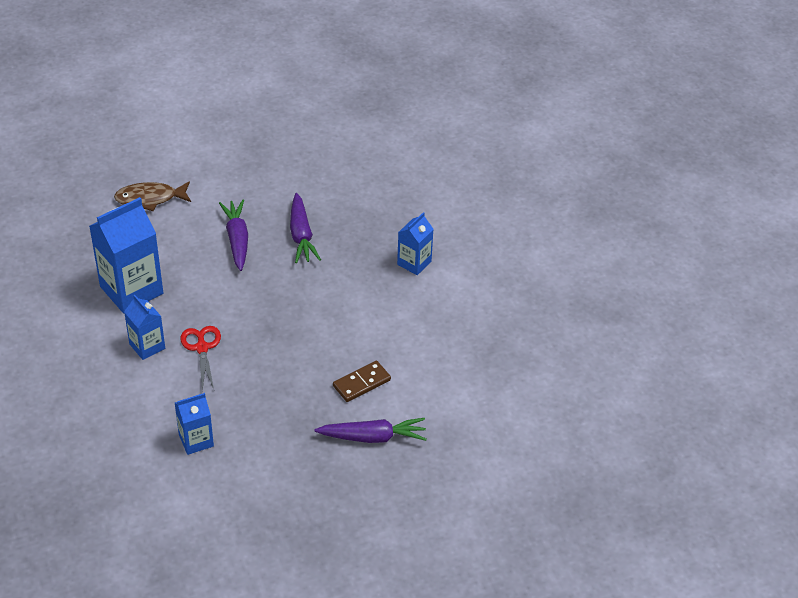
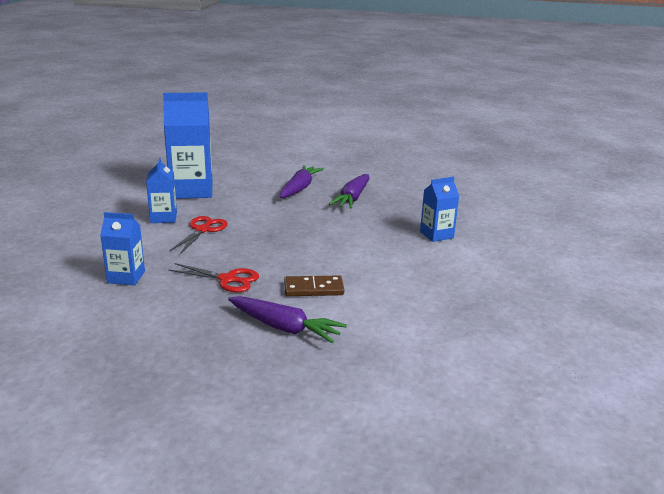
camera: 30 degrees right, 20 degrees down
(150, 199) = (260, 158): brown fish -> none
(283, 404) = (227, 279): none -> red scissors

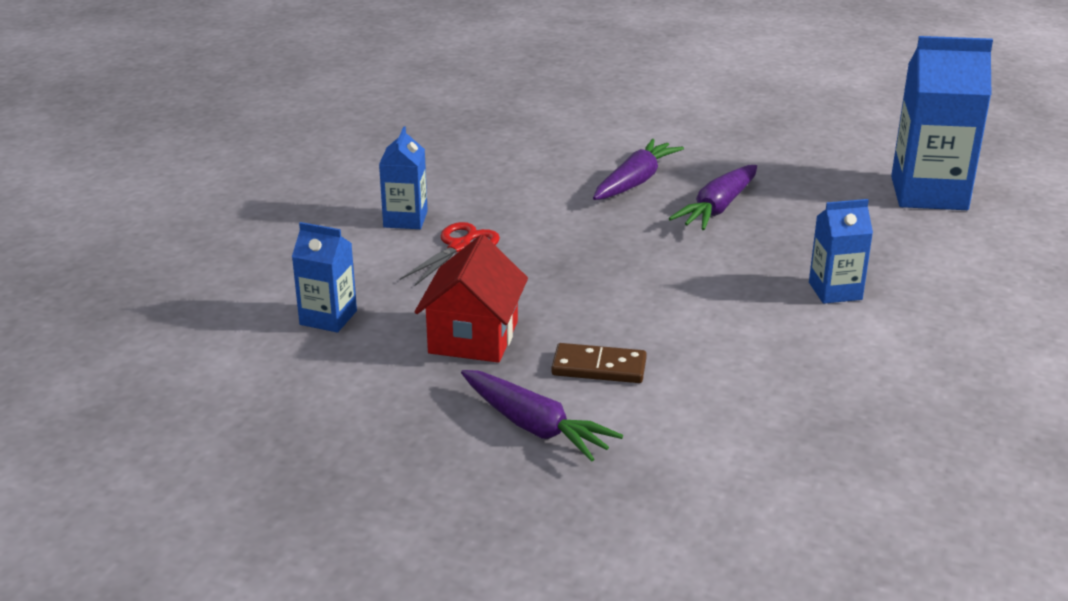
camera: 15 degrees right, 5 degrees up
(191, 190) = (460, 172): blue carton -> blue carton (929, 193)
(227, 279) = (473, 337): red scissors -> red house

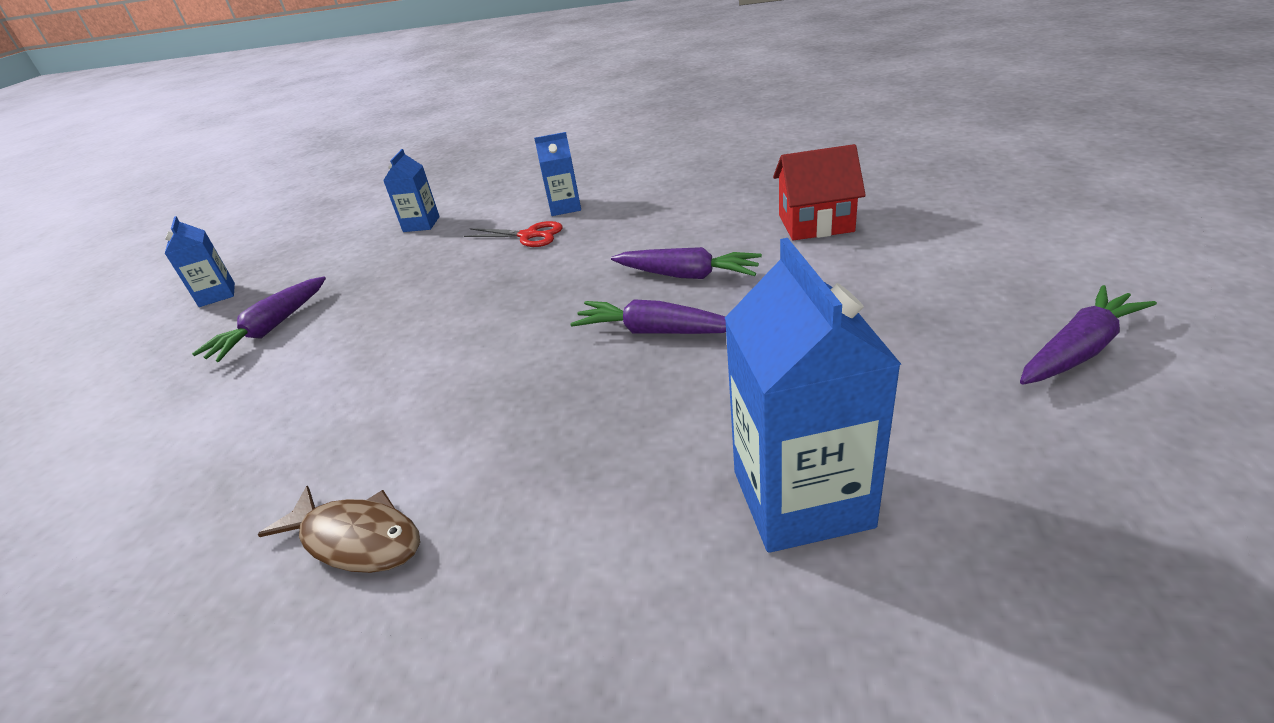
camera: 80 degrees right, 5 degrees up
(473, 337) = (395, 275): red house -> red house (815, 223)
(599, 367) = (346, 335): brown domino -> none
(831, 94) = (1078, 350): none -> purple carrot
(835, 291) = (487, 446): blue carton -> blue carton (217, 295)
(920, 349) = (356, 539): none -> brown fish

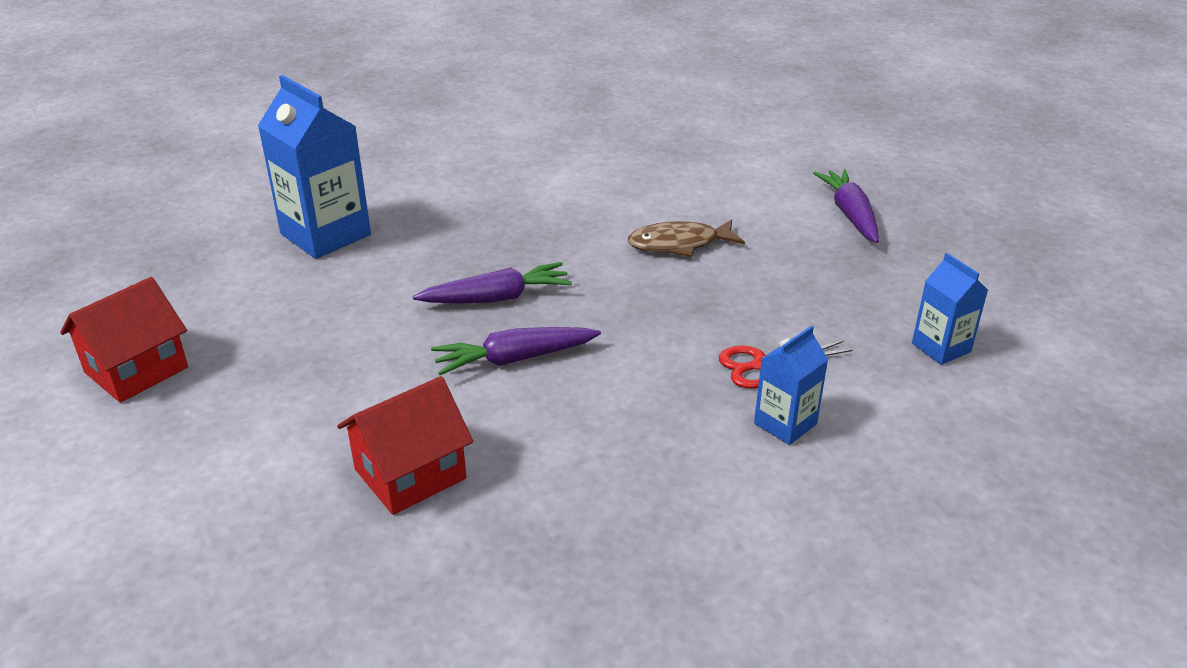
camera: 140 degrees right, 0 degrees up
(217, 295) = (981, 220): blue carton -> none
(356, 539) = (559, 159): brown fish -> brown fish (679, 244)
(1078, 350) = (136, 370): purple carrot -> red house

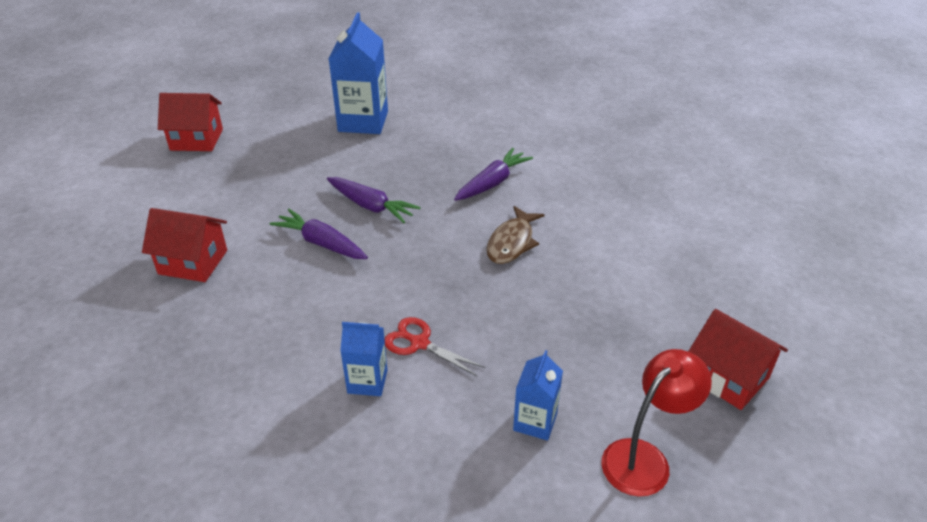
camera: 50 degrees right, 5 degrees up
(679, 244) = (512, 242): brown fish -> brown fish turned 105 degrees counterclockwise
(850, 214) = (654, 299): purple carrot -> purple carrot (492, 183)
(979, 230) = (728, 377): none -> red house
(1035, 313) = (644, 458): none -> red lamp

